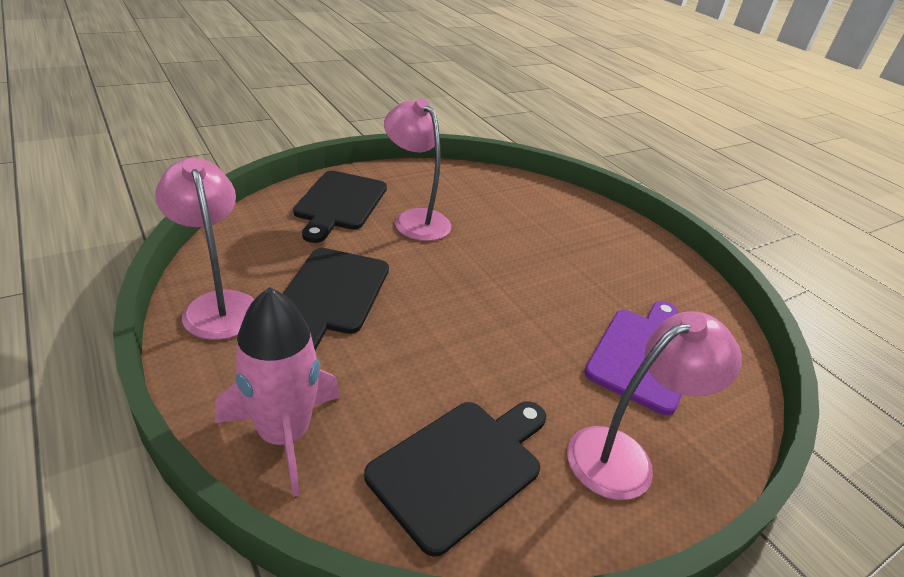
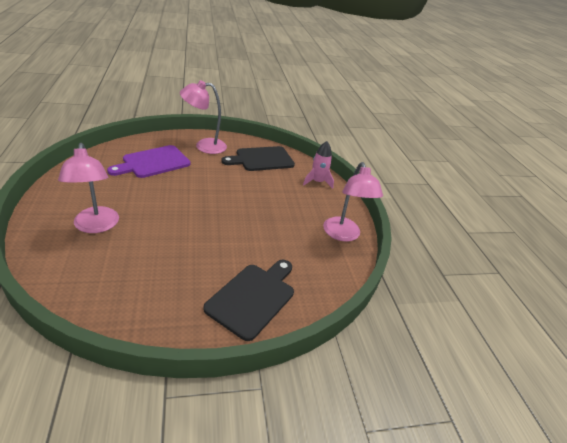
camera: 160 degrees left, 0 degrees up
(284, 434) = (317, 182): pink rocket -> pink rocket, size x0.66
(332, 294) = (284, 225): black cutting board -> none
(415, 219) = (202, 266): pink lamp -> pink lamp (96, 226)

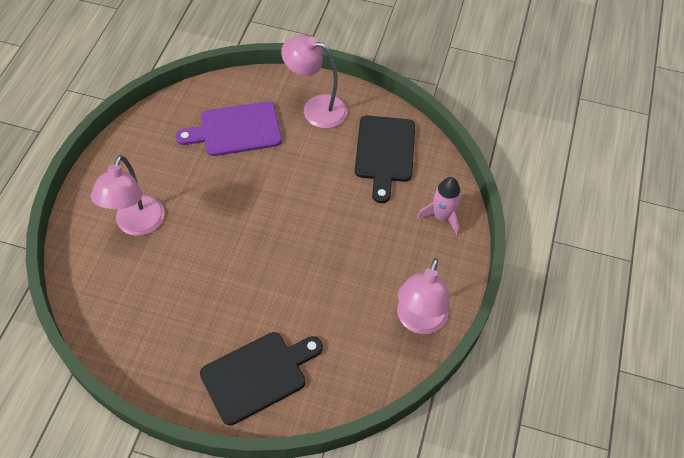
camera: 30 degrees right, 20 degrees up
(262, 159) = (385, 153): black cutting board -> black cutting board turned 90 degrees counterclockwise

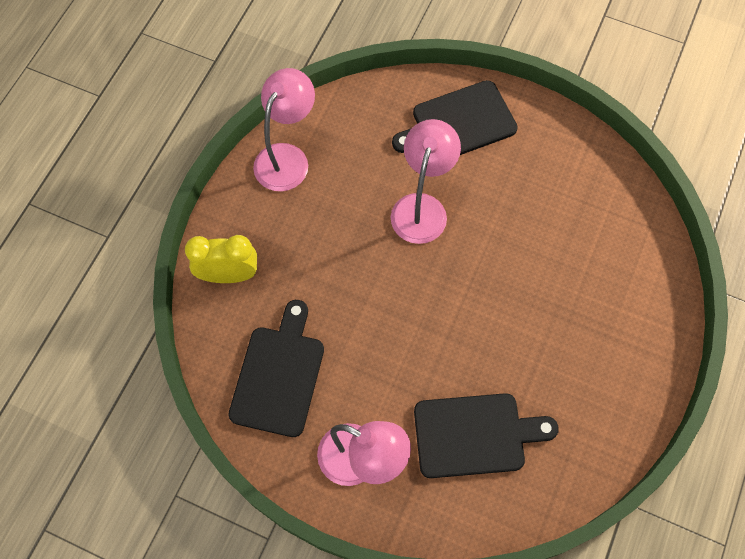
camera: 170 degrees left, 10 degrees up
(137, 225) = (596, 303): pink lamp -> pink lamp (422, 207)
(236, 130) = (475, 435): purple cutting board -> black cutting board
(442, 217) = (229, 275): pink rocket -> yellow clock

